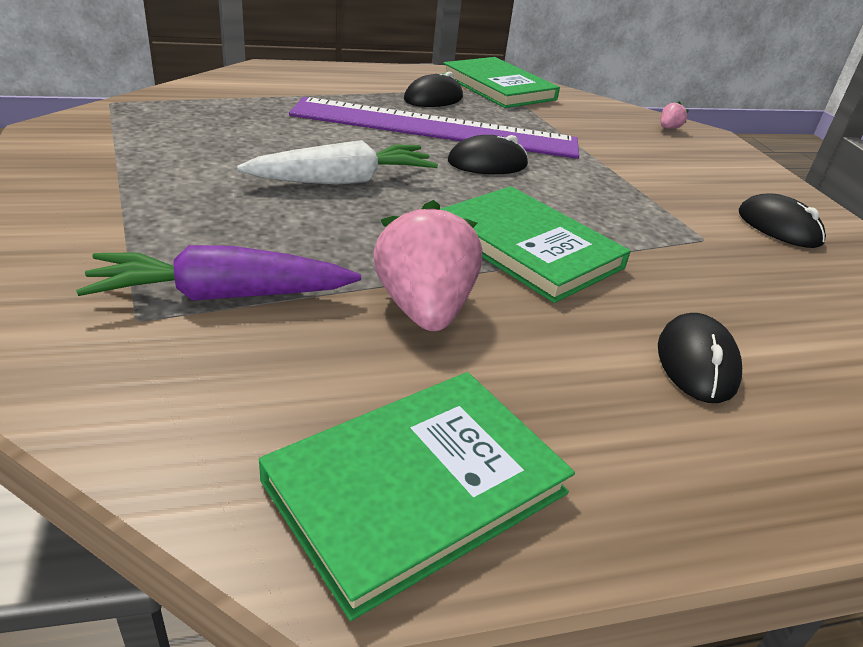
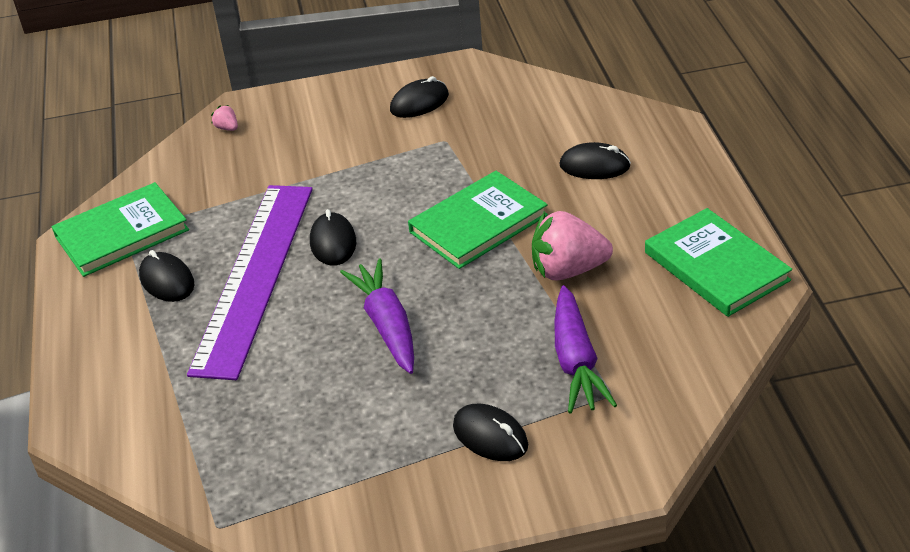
camera: 80 degrees left, 5 degrees up
(122, 223) = (490, 436): none -> black mouse
(343, 181) = (387, 325): white carrot -> purple carrot

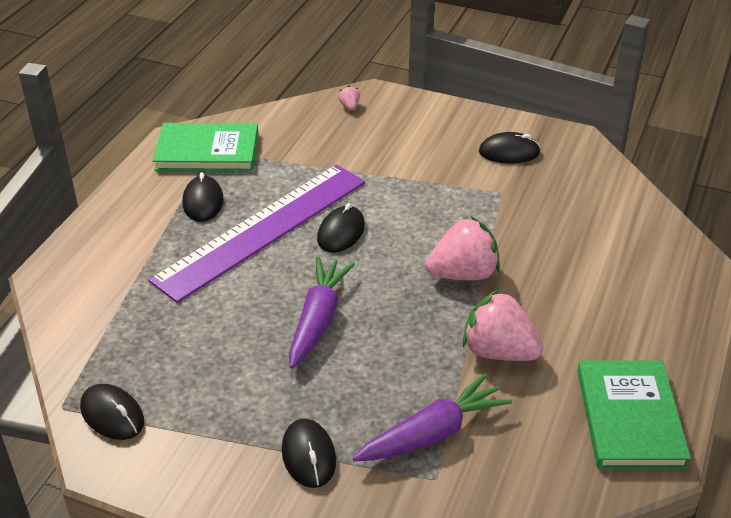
camera: 30 degrees right, 0 degrees up
(478, 224) = (463, 274): green book -> pink strawberry
(576, 361) = (433, 433): purple carrot -> purple carrot turned 150 degrees counterclockwise
(594, 166) = (604, 273): black mouse -> black mouse (112, 415)

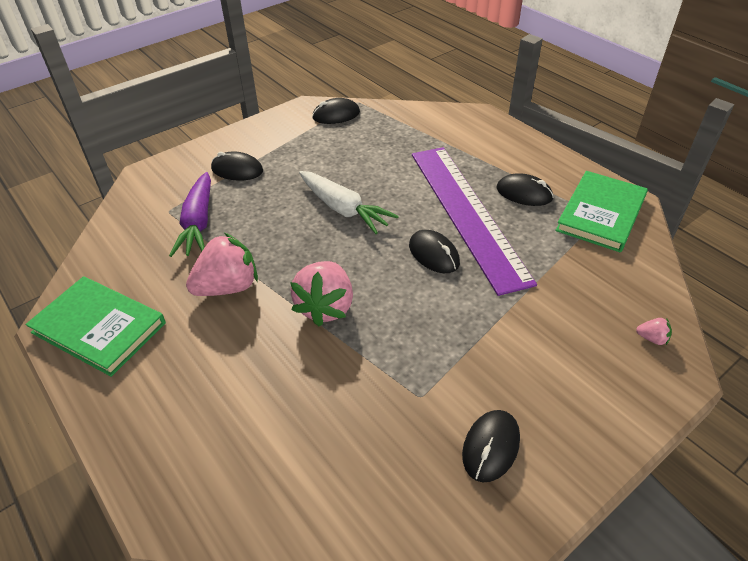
camera: 120 degrees right, 5 degrees up
(318, 319) = (343, 209): purple carrot -> white carrot

